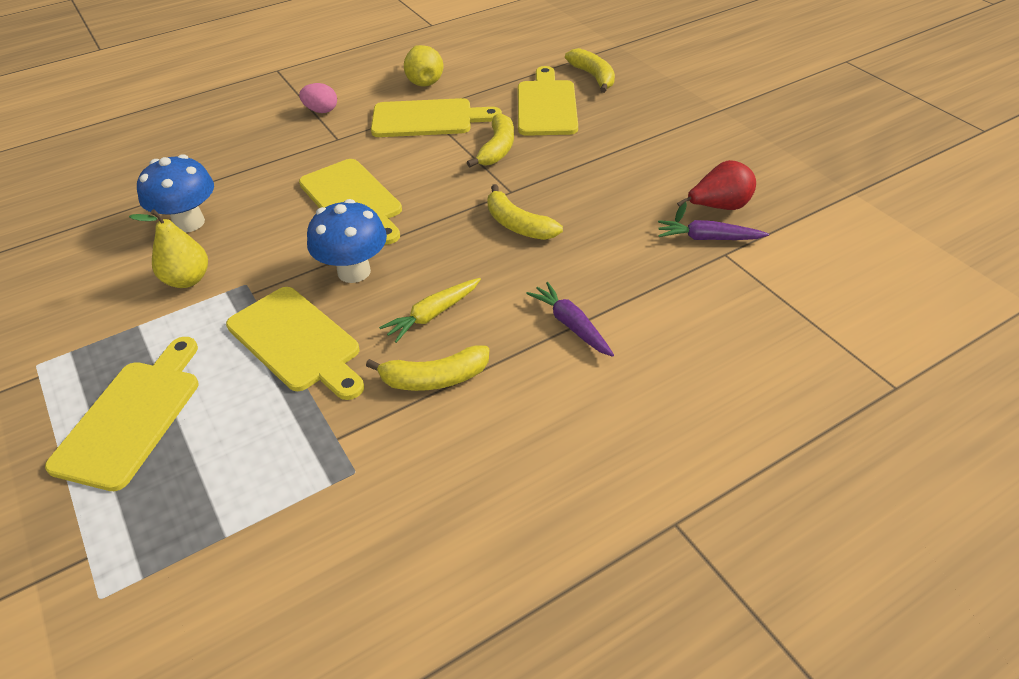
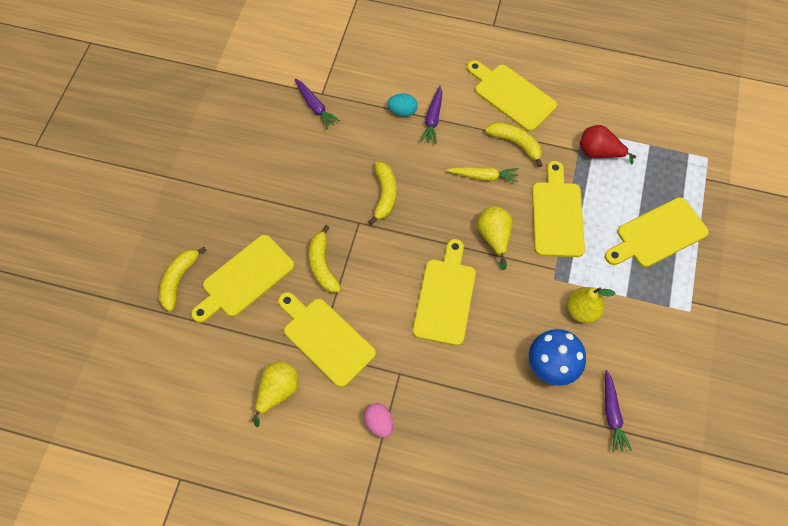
camera: 135 degrees left, 20 degrees up
(93, 230) = (612, 414): none -> purple carrot
(354, 271) = (494, 237): blue mushroom -> yellow pear
(497, 149) = (322, 265): yellow banana -> yellow banana turned 75 degrees counterclockwise
(511, 435) = (511, 95): none -> yellow cutting board
(616, 305) = (402, 111): none -> turquoise egg
(718, 208) = (283, 117): red pear -> red pear (599, 153)

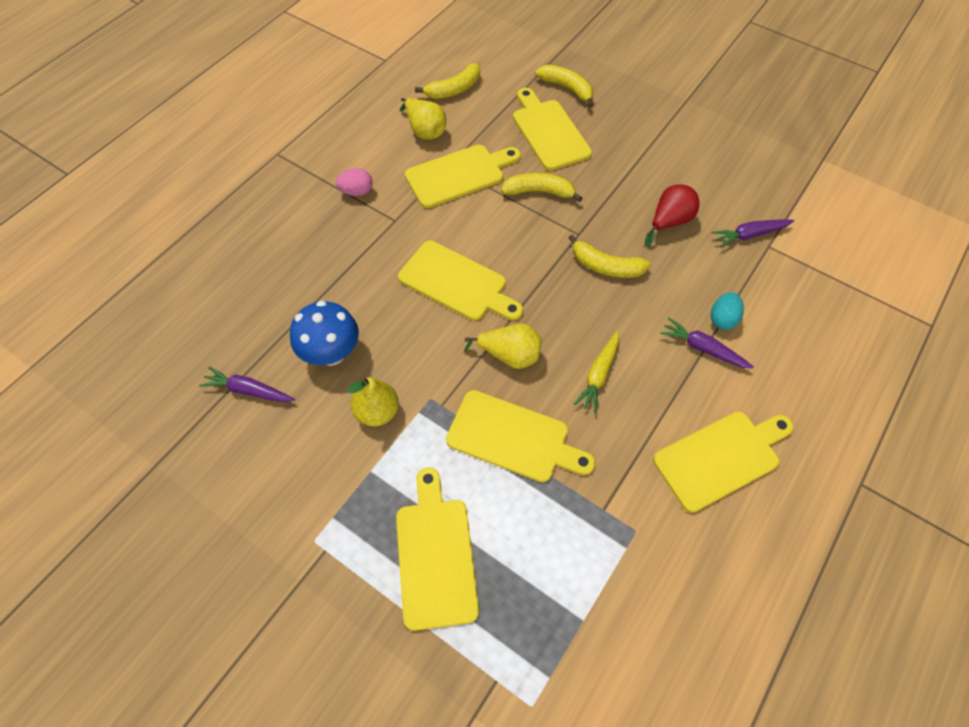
camera: 110 degrees right, 5 degrees down
(515, 143) = (638, 431): yellow banana -> yellow banana (454, 89)
(599, 153) = (591, 536): red pear -> red pear (669, 222)

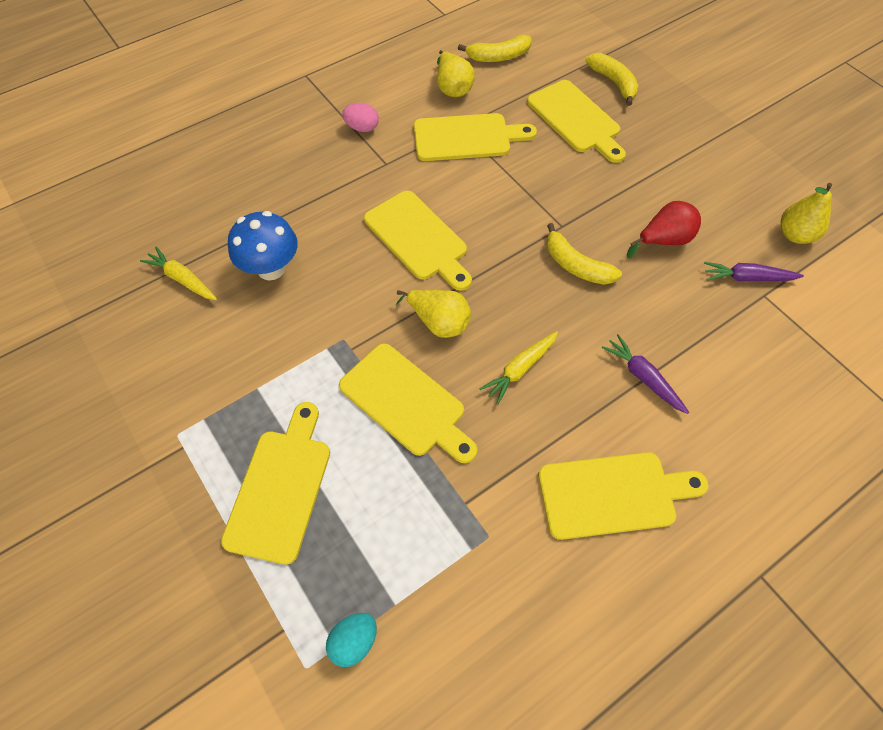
camera: 20 degrees right, 0 degrees up
(248, 390) = (182, 279): purple carrot -> yellow carrot
(377, 412) = (288, 335): yellow pear -> yellow pear (795, 235)
(539, 192) = (540, 174): yellow banana -> none
(549, 132) = (576, 119): yellow cutting board -> yellow cutting board turned 150 degrees clockwise
(722, 319) = (678, 354): turquoise egg -> turquoise egg (354, 641)

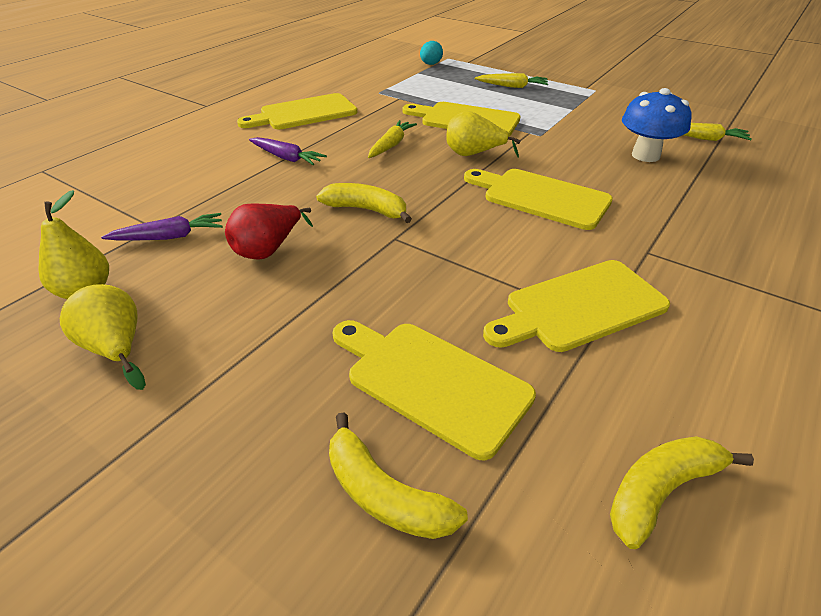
camera: 160 degrees right, 20 degrees down
(281, 488) = (512, 86): yellow cutting board -> yellow carrot
(362, 128) = (727, 284): pink egg -> none
(452, 88) = (675, 384): yellow pear -> yellow pear (116, 349)

